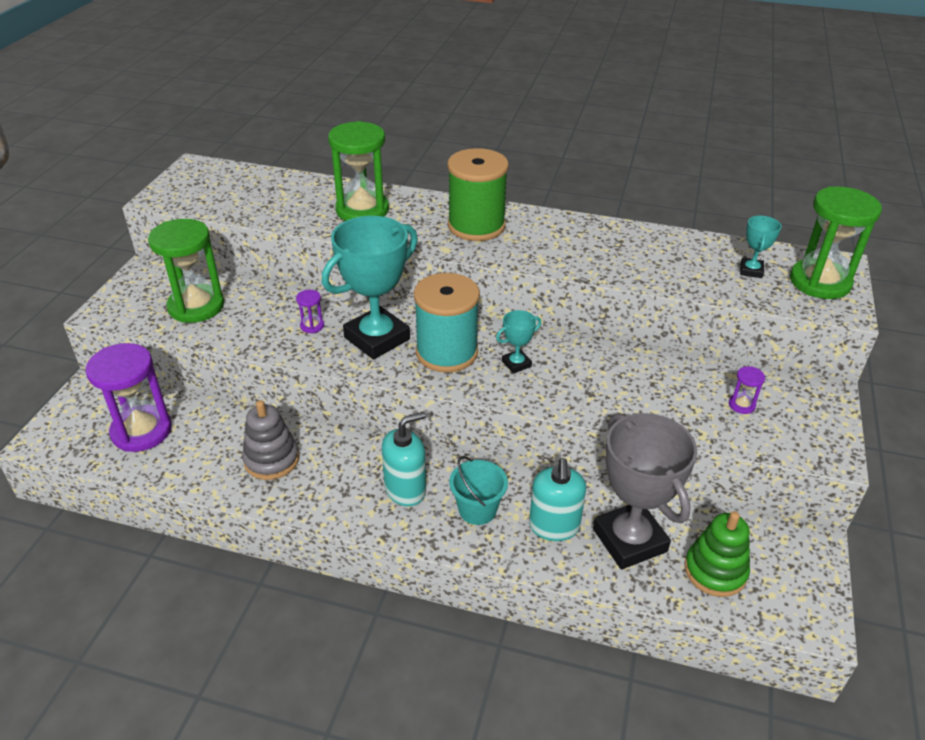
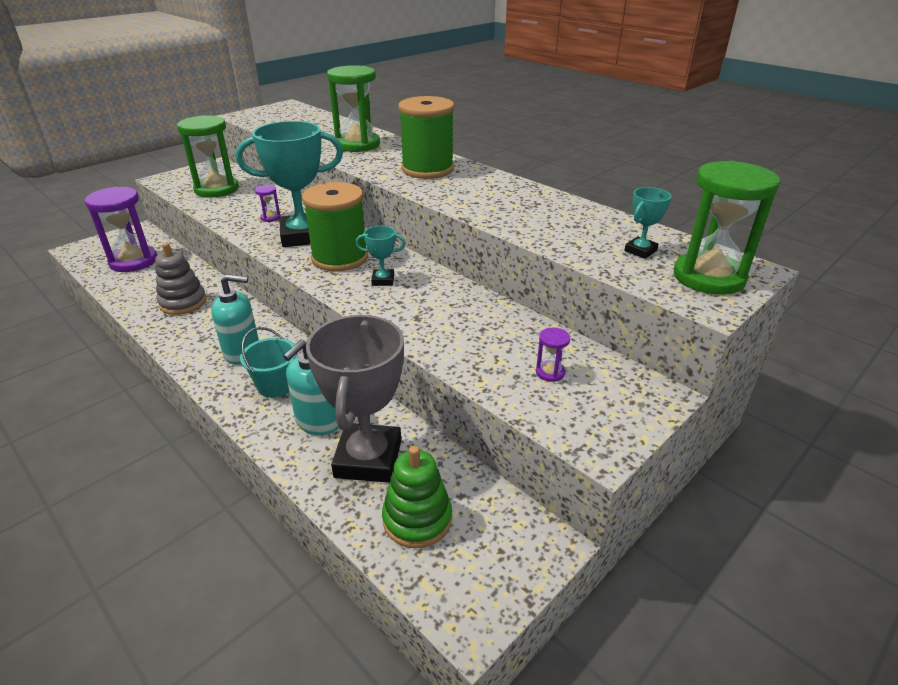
camera: 30 degrees right, 5 degrees down
(446, 352) = (340, 258): turquoise spool -> green spool

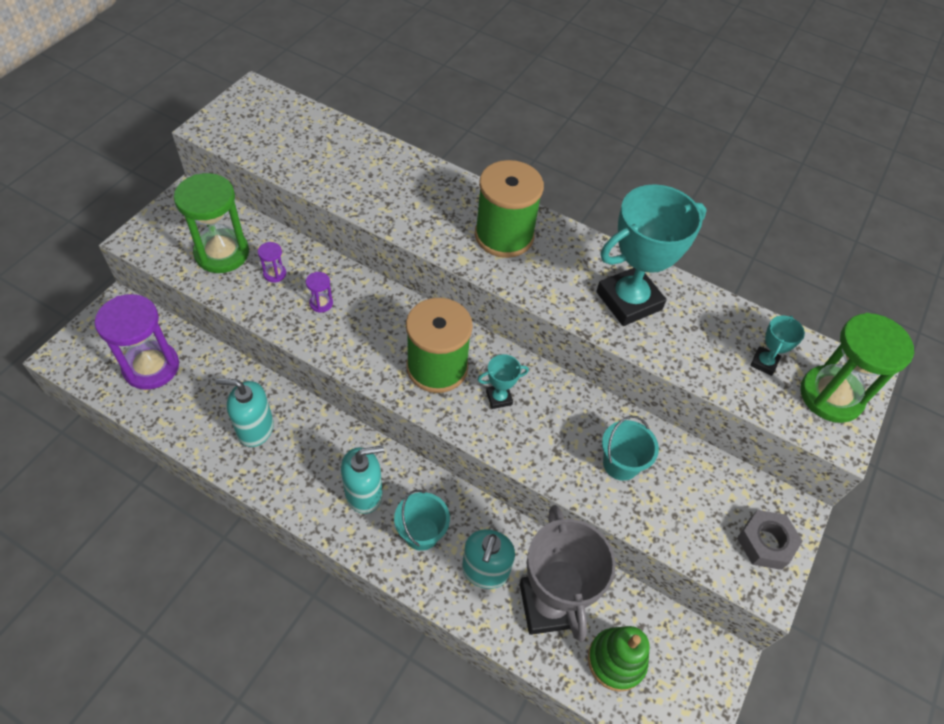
camera: 20 degrees left, 20 degrees up
(183, 302) = (255, 429): grey stacking toy -> turquoise soap dispenser
(303, 236) = (377, 333): turquoise trophy -> turquoise trophy (629, 301)
(357, 145) = (398, 188): green hourglass -> none
(477, 333) = (620, 464): none -> turquoise bucket
(550, 372) = (701, 504): purple hourglass -> purple hourglass (275, 274)
(613, 412) = (765, 543): none -> grey nut

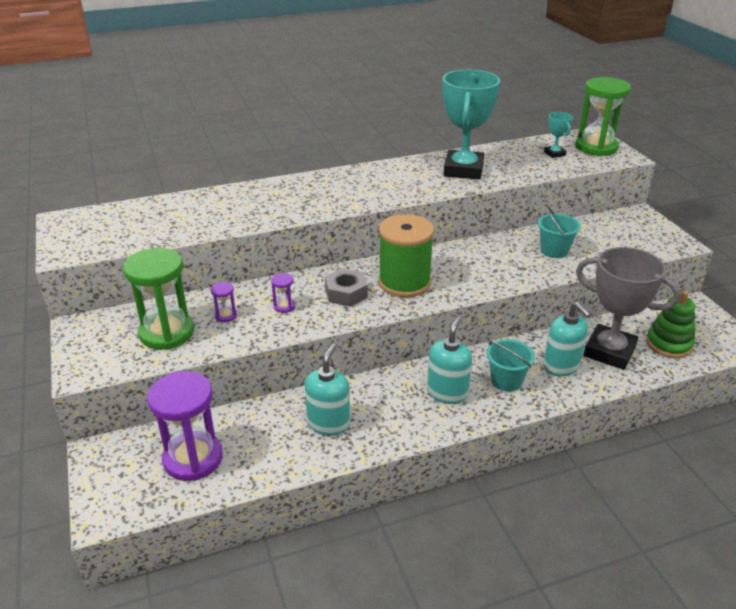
camera: 45 degrees left, 20 degrees down
(255, 429) = (328, 423): turquoise soap dispenser -> turquoise soap dispenser turned 150 degrees clockwise
(499, 398) = (458, 270): turquoise trophy -> none
(504, 235) = (357, 185): green spool -> none
(765, 543) = (651, 231): grey nut -> grey nut (346, 293)

